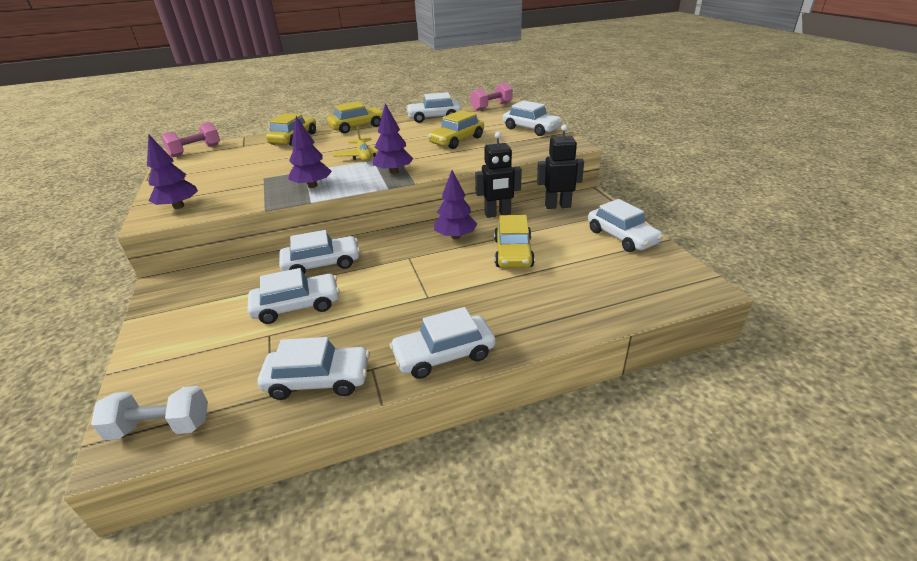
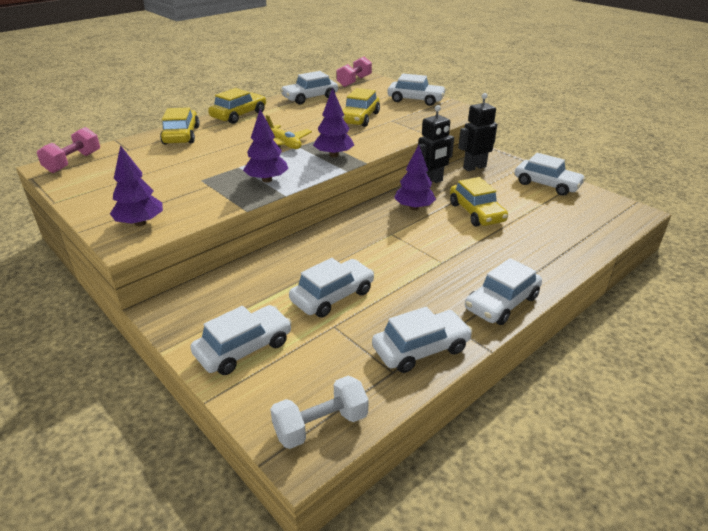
camera: 25 degrees left, 0 degrees up
(322, 264) = (315, 255): white car -> white car (244, 348)

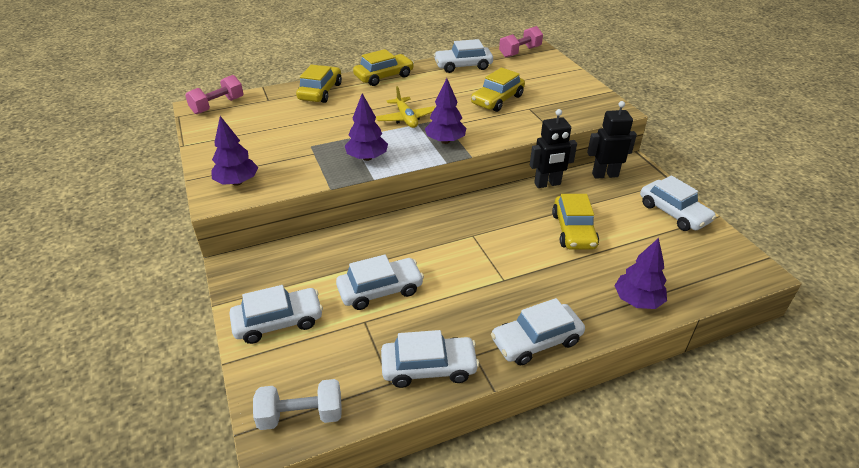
camera: 20 degrees right, 5 degrees up
(414, 208) = (512, 210): purple tree -> purple tree (637, 301)
(415, 100) = (570, 86): white car -> none

